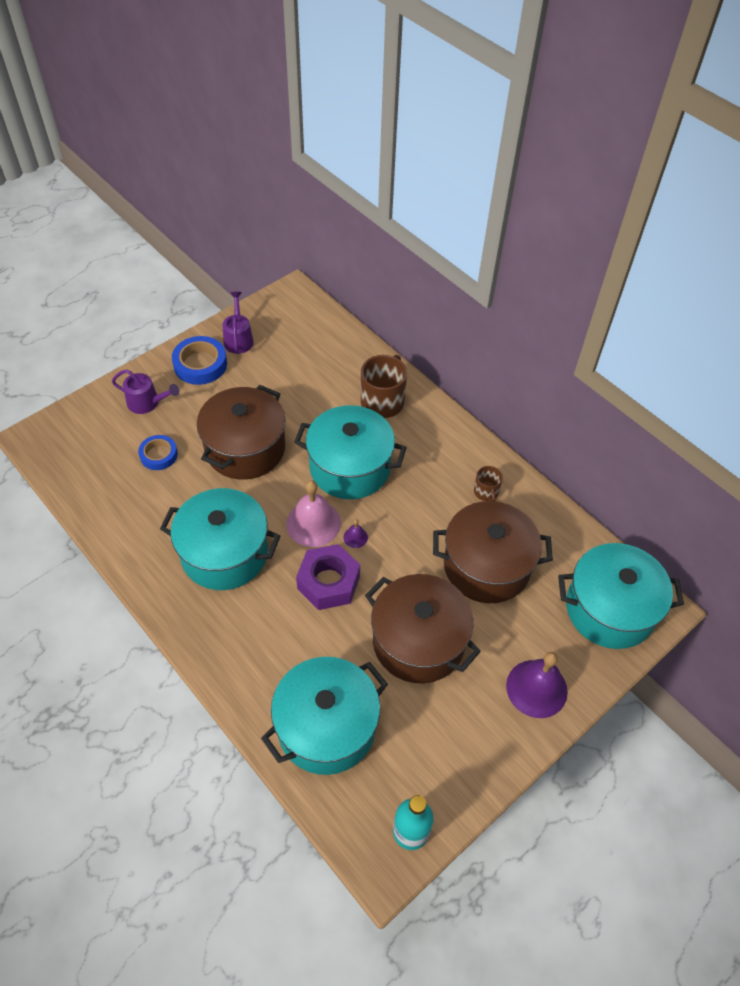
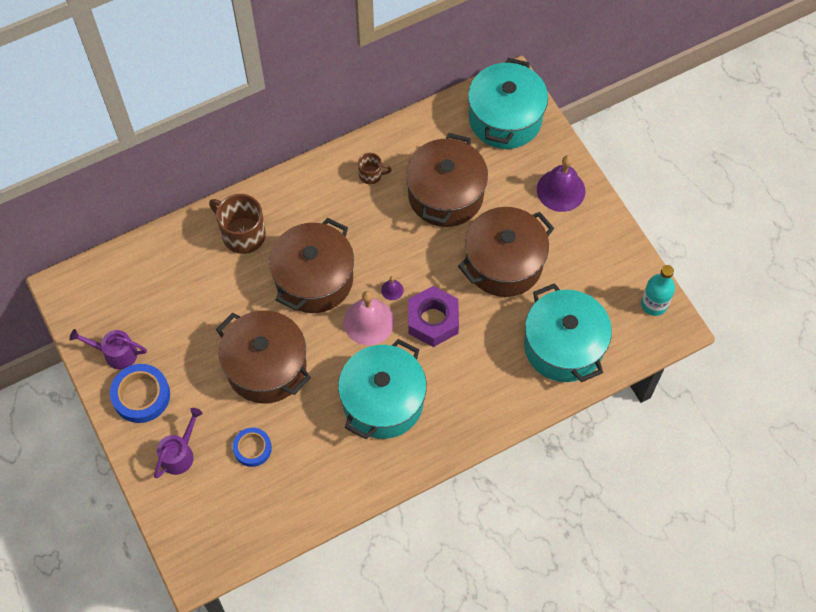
camera: 75 degrees left, 10 degrees up
(350, 467) = (314, 279): turquoise pot -> brown pot

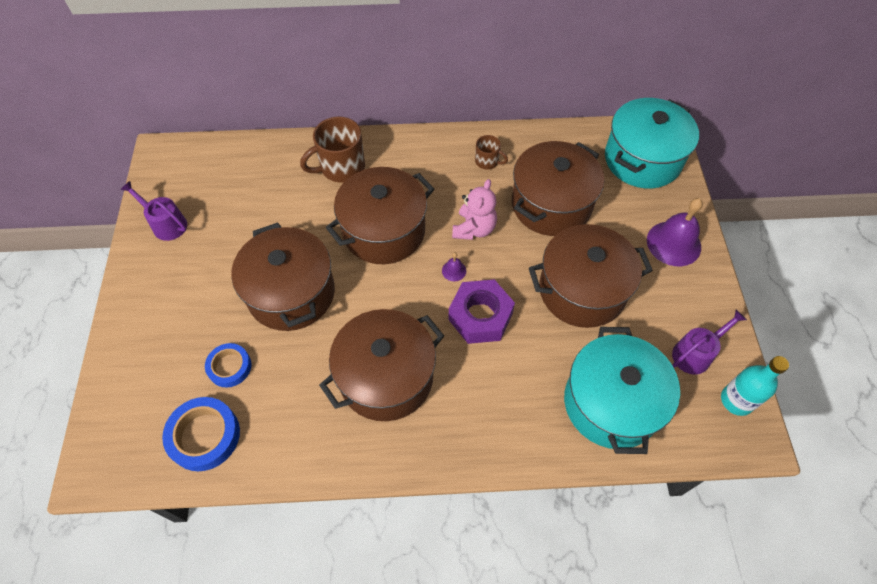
camera: 25 degrees right, 5 degrees down
(141, 395) = (162, 270): blue tape -> blue tape (204, 436)
(179, 454) = (159, 341): purple watering can -> purple watering can (695, 353)
(242, 234) = (341, 167): brown mug -> brown mug turned 90 degrees counterclockwise
(369, 321) = (414, 291): pink bell -> none
(383, 401) = (386, 377): turquoise pot -> brown pot
(390, 245) = (474, 229): none -> pink teddy bear

